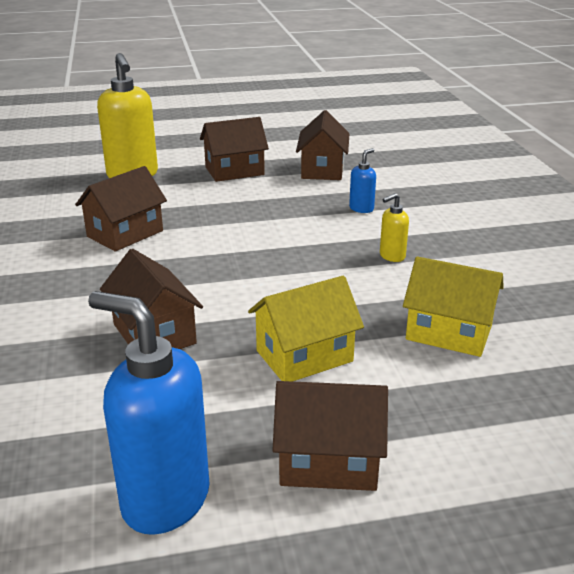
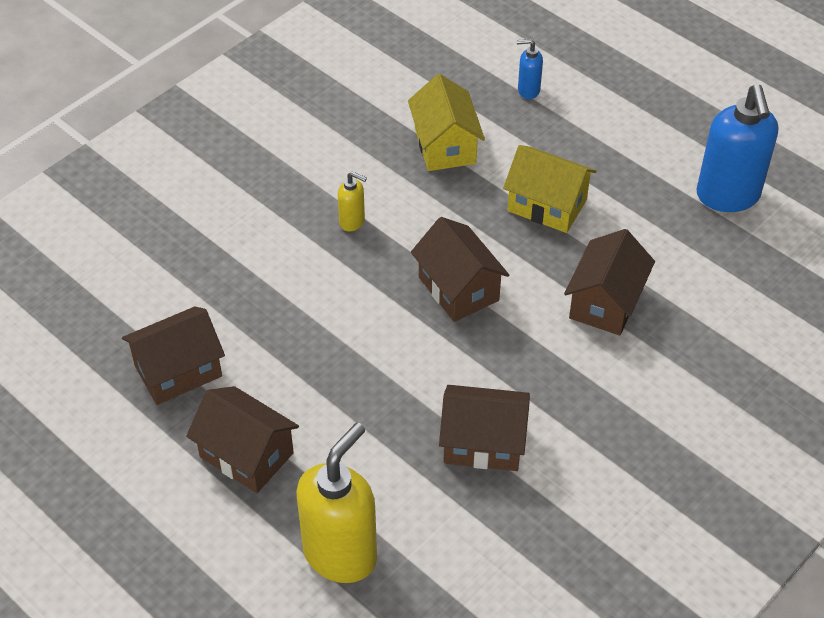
camera: 125 degrees left, 20 degrees up
(328, 461) = (631, 147): brown house -> brown house (458, 288)
(361, 209) = (265, 286): blue soap dispenser -> blue soap dispenser (528, 90)

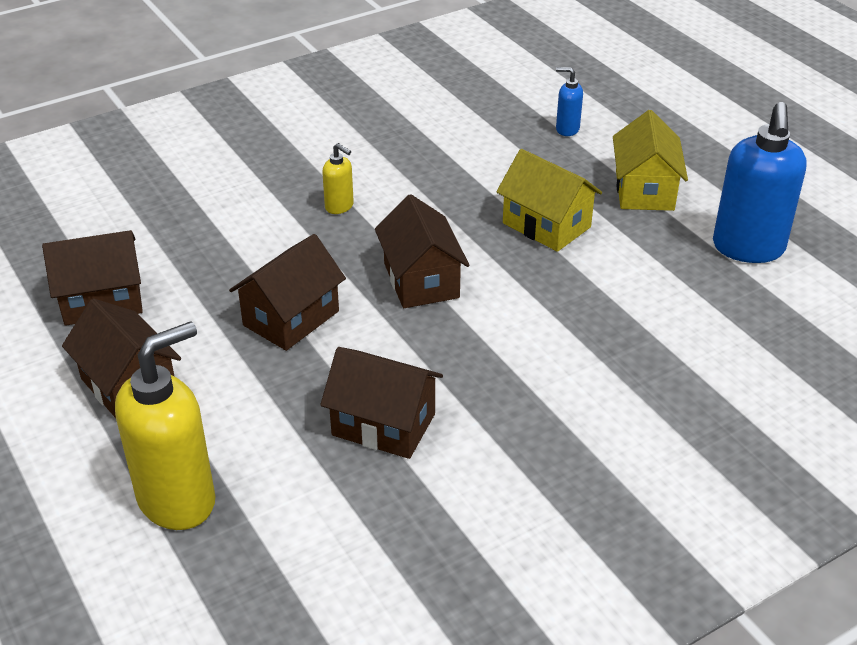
camera: 15 degrees right, 10 degrees down
(445, 146) = (462, 160): yellow house -> yellow house (644, 190)
(606, 302) = (575, 320): brown house -> brown house (291, 318)

